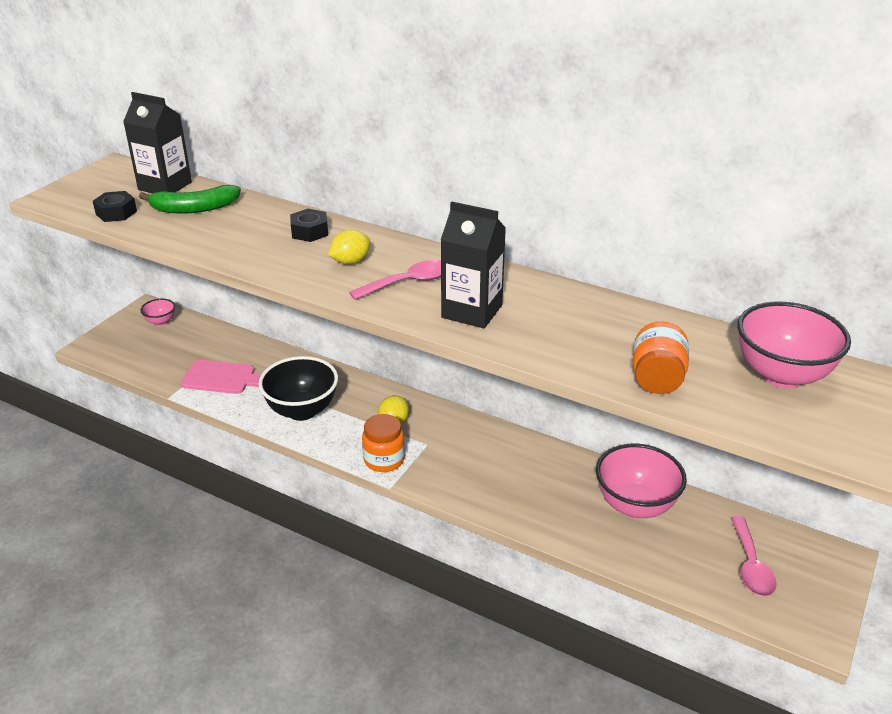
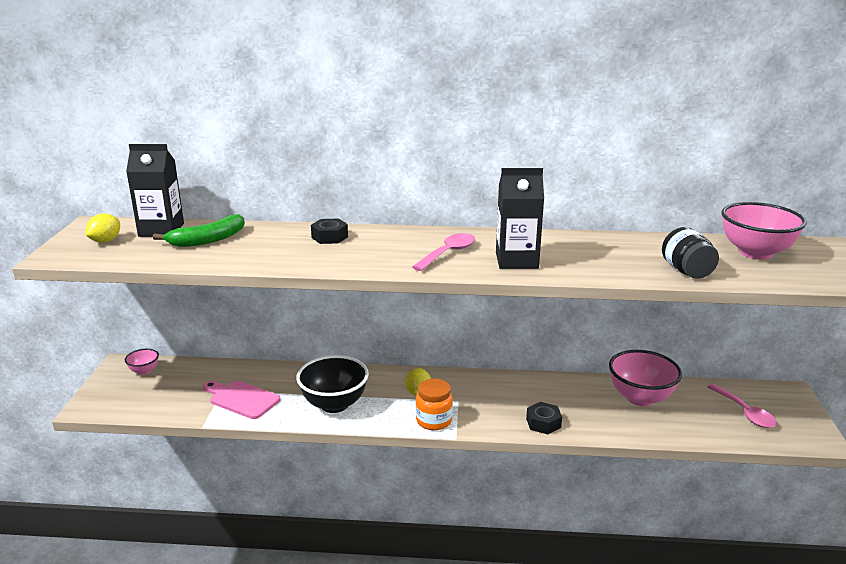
camera: 25 degrees left, 10 degrees down
(116, 213) = (136, 255): black nut -> black nut (543, 423)
(222, 378) = (241, 399): pink cutting board -> pink cutting board turned 135 degrees counterclockwise
(350, 261) = (386, 249): yellow lemon -> yellow lemon (105, 241)
(657, 379) = (686, 271): orange jar -> black jar

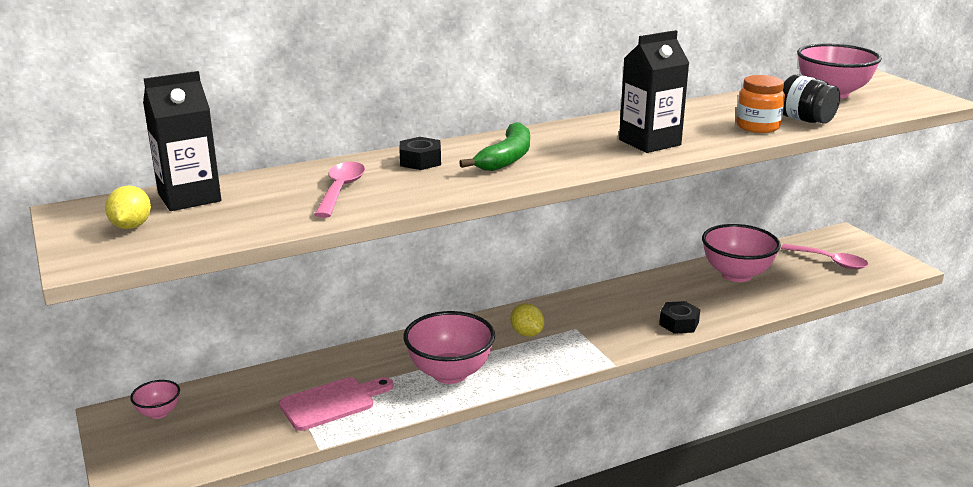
camera: 30 degrees left, 0 degrees up
(207, 240) = (274, 195): green banana -> green banana (506, 158)
(241, 399) = (332, 403): pink cutting board -> pink cutting board turned 150 degrees clockwise
(334, 404) = (450, 373): black bowl -> pink bowl
(434, 421) = (574, 355): orange jar -> orange jar (757, 127)
(448, 253) = (574, 150): pink spoon -> pink spoon (341, 190)

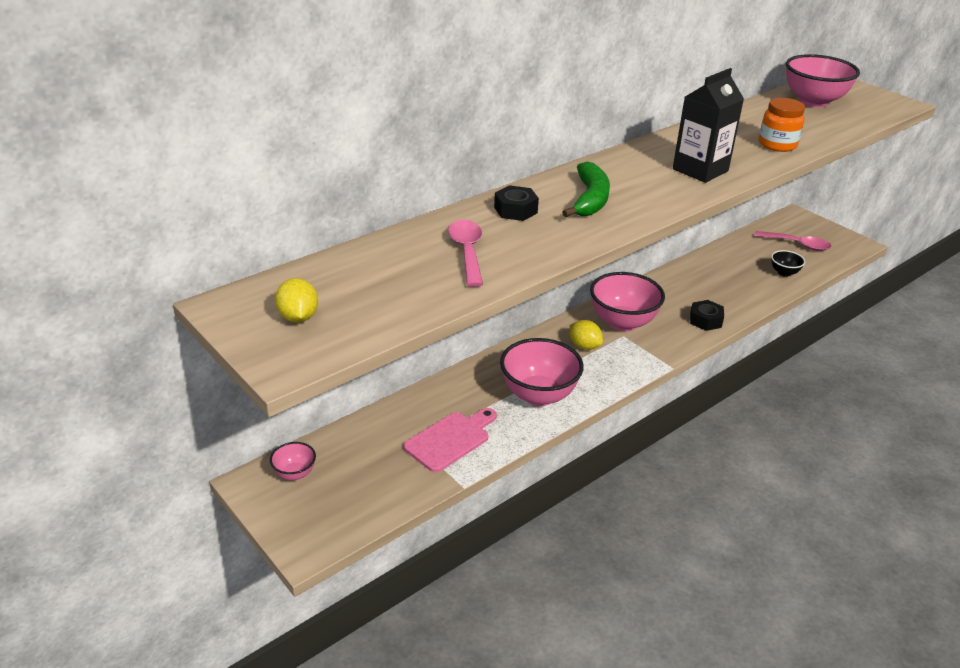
camera: 15 degrees left, 10 degrees up
(189, 197) = (328, 275): black carton -> none
(736, 275) = (729, 266): pink bowl -> pink bowl (622, 323)
(799, 287) = (784, 273): none -> black bowl
(805, 120) = (810, 134): black jar -> none

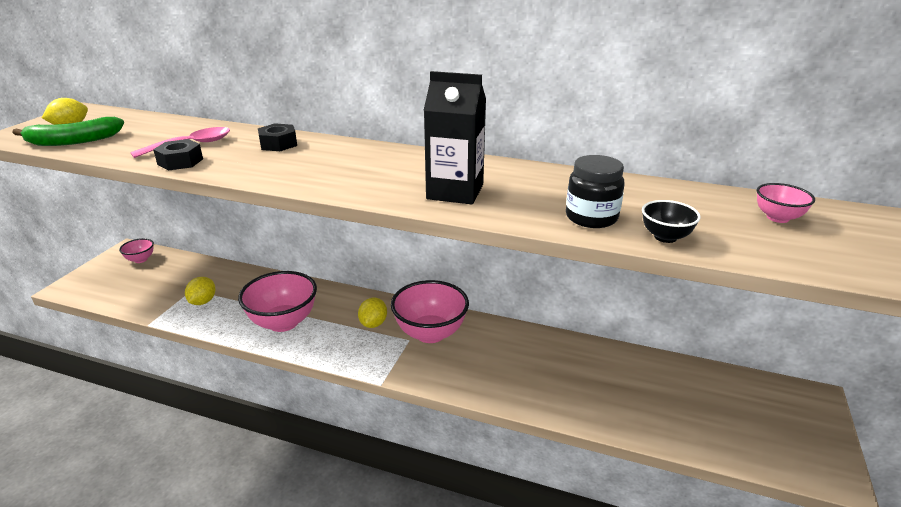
camera: 60 degrees right, 5 degrees down
(450, 439) = (203, 301): pink cutting board -> yellow lemon
(590, 199) = (327, 162): green banana -> green banana (73, 141)
(705, 320) = (486, 383): black nut -> black nut (180, 162)
(777, 145) = (591, 217): orange jar -> black jar
(784, 273) = (657, 420): black bowl -> black bowl (665, 237)
(797, 245) = (741, 415): pink spoon -> none
(813, 102) = (777, 218): pink bowl -> pink bowl, size x0.49

